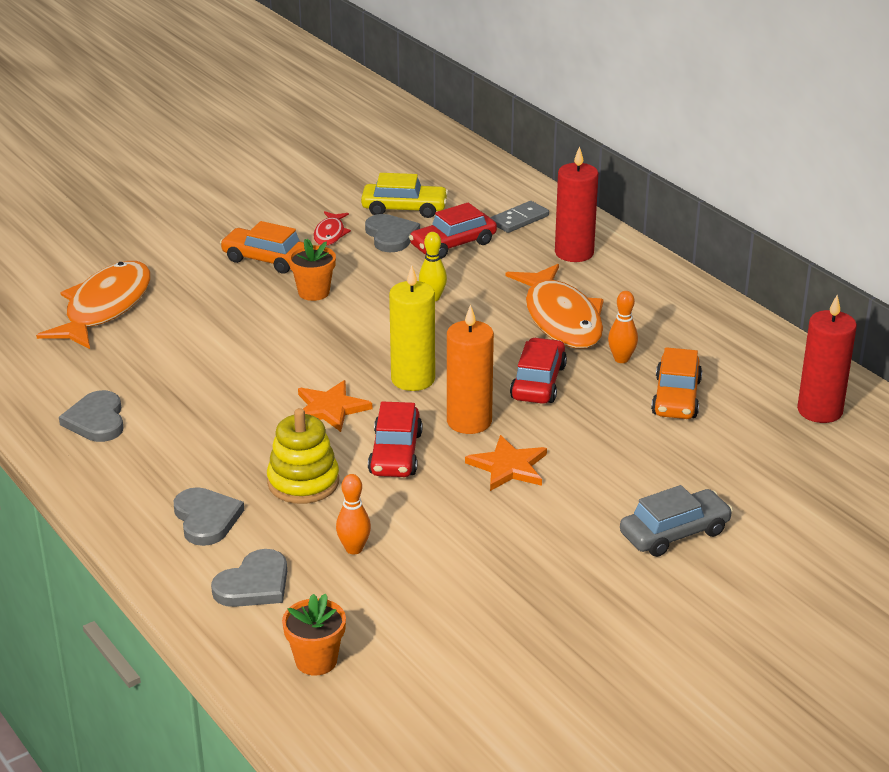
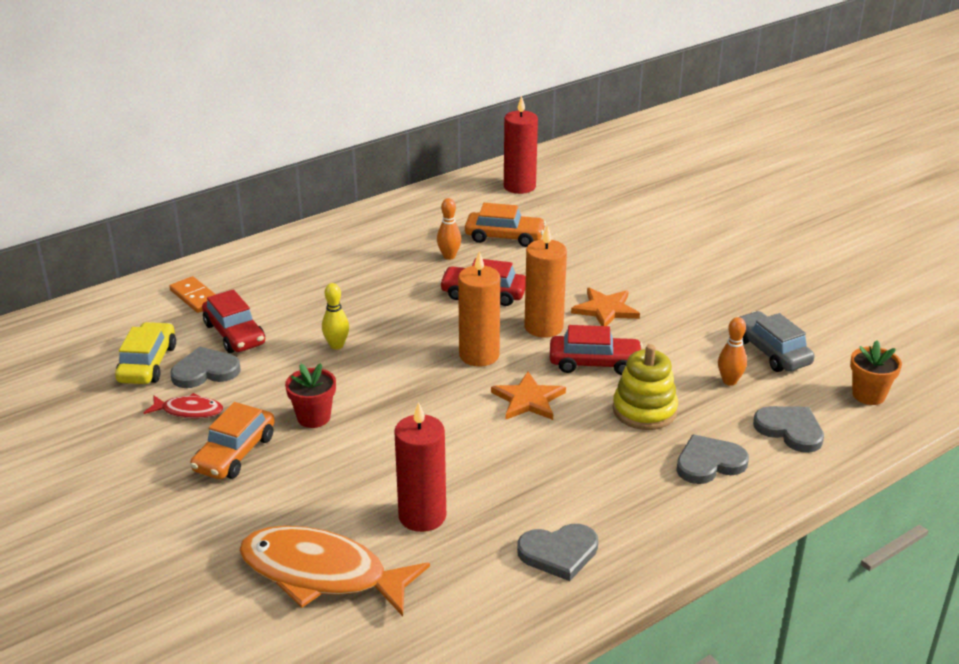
camera: 90 degrees left, 0 degrees up
(313, 292) = (314, 417): orange flower pot -> red flower pot
(413, 379) = (479, 355): yellow candle -> orange candle
(519, 219) = (195, 297): grey domino -> orange domino
(561, 318) = (382, 281): orange fish -> none
(574, 253) = (269, 271): red candle -> red candle (422, 516)
(674, 533) = (674, 247): grey car -> grey car (771, 351)

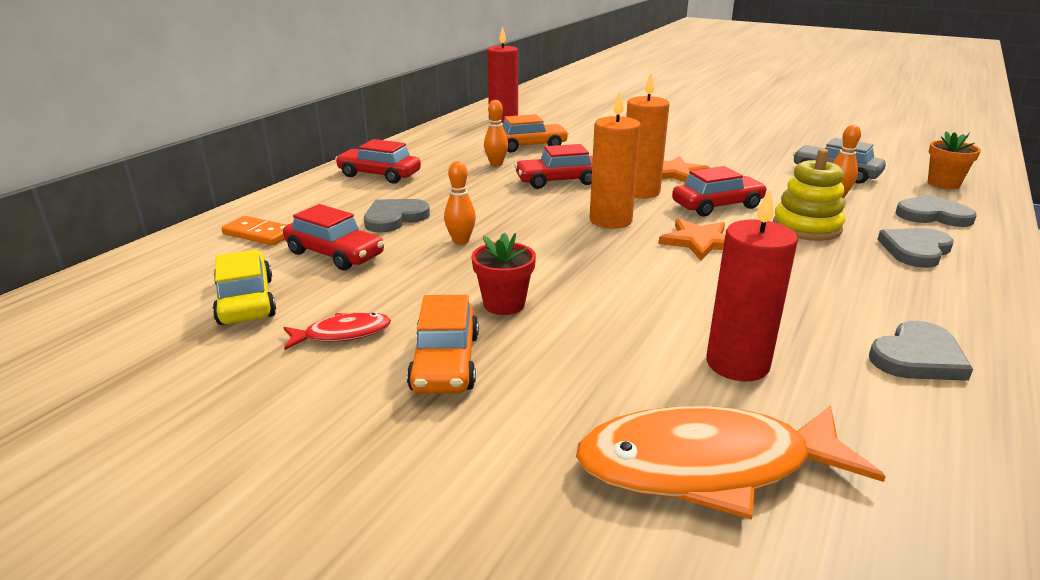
camera: 25 degrees left, 5 degrees down
(205, 371) = (329, 292): grey heart -> grey heart (394, 218)
(335, 247) = (379, 175): none -> red car
(336, 345) = (461, 241): yellow bowling pin -> orange bowling pin

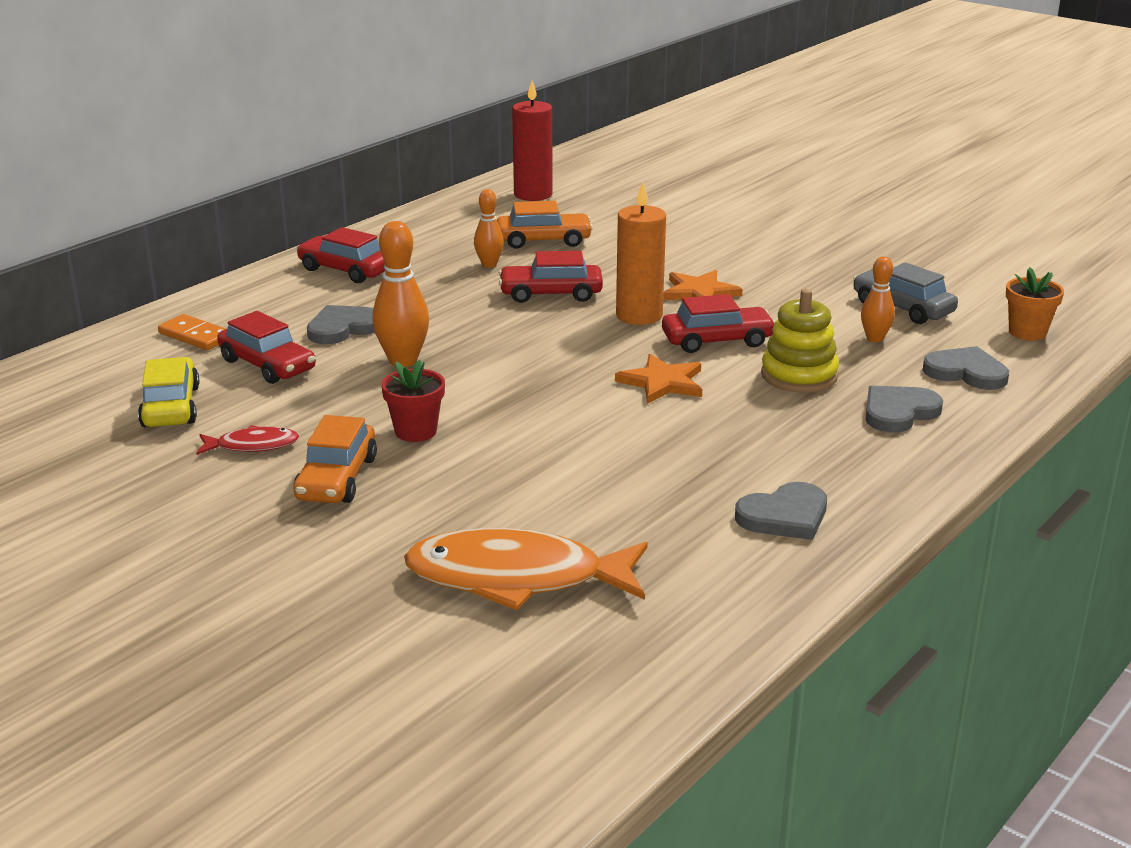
camera: 10 degrees right, 0 degrees up
(461, 241) = (403, 361): orange bowling pin -> orange bowling pin, size x1.63
(610, 220) = (580, 349): orange candle -> none
(737, 364) = (604, 505): red candle -> none

